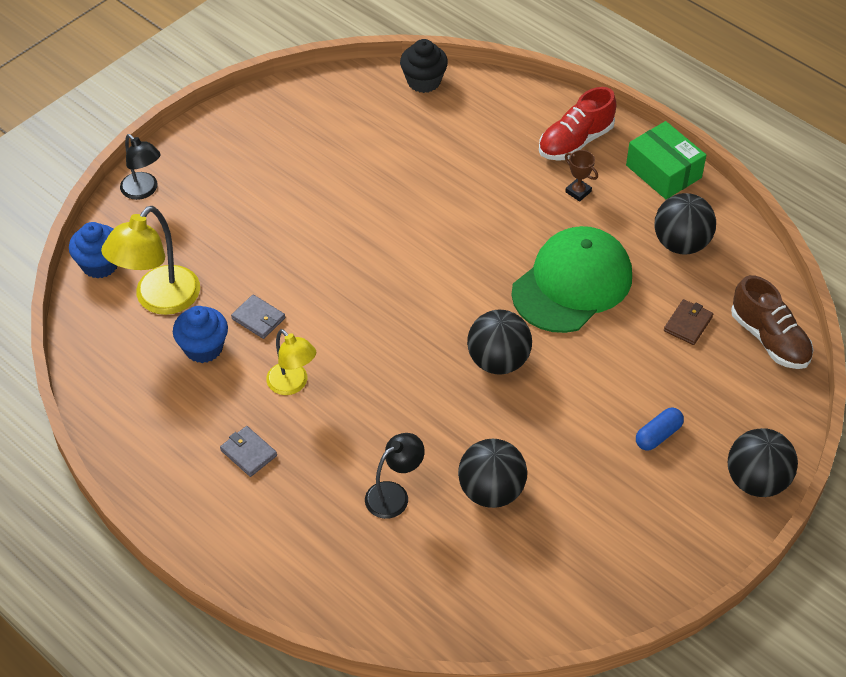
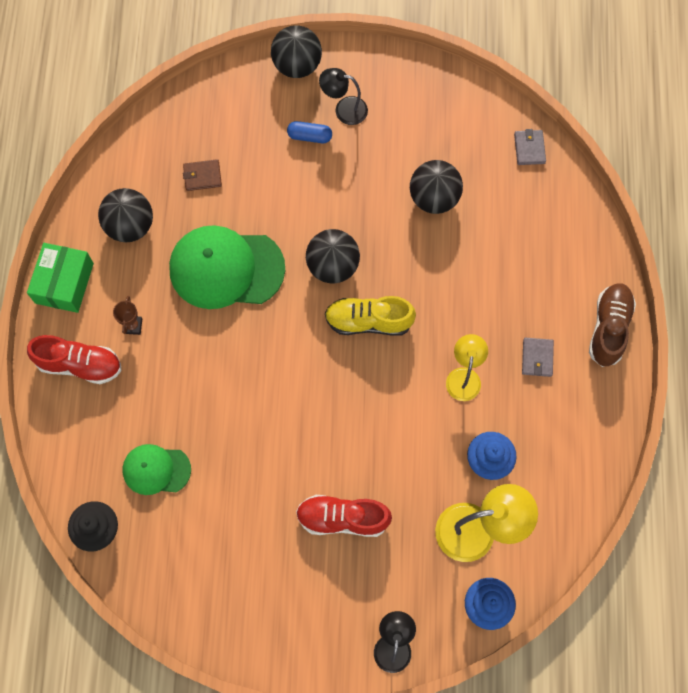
camera: 130 degrees left, 20 degrees up
(258, 318) = (433, 446): grey wallet -> grey wallet (529, 148)
(269, 222) = (342, 518): none -> red shoe
(394, 494) = (486, 249): black lamp -> black lamp (344, 109)
(417, 351) = (368, 321): none -> yellow shoe
(435, 137) = (156, 470): none -> green cap
(769, 339) = (175, 122): brown shoe -> brown shoe (609, 328)

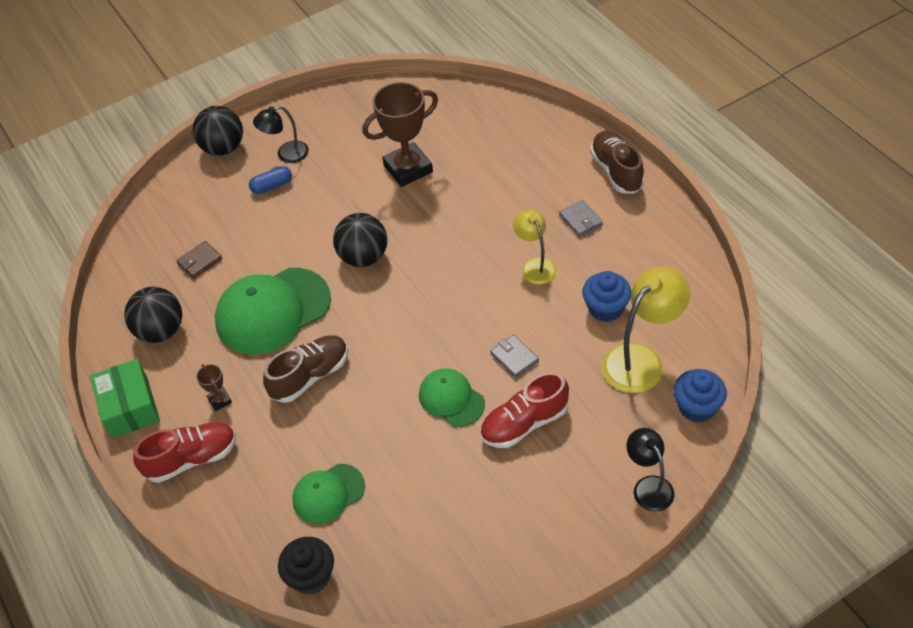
camera: 30 degrees left, 20 degrees down
(213, 353) = (310, 376): none -> brown shoe
(304, 454) = (451, 399): none -> green cap
(368, 321) = (425, 276): yellow shoe -> none
(434, 198) = (408, 169): black ball -> brown trophy
(529, 148) = (455, 100): grey wallet -> grey wallet (514, 358)

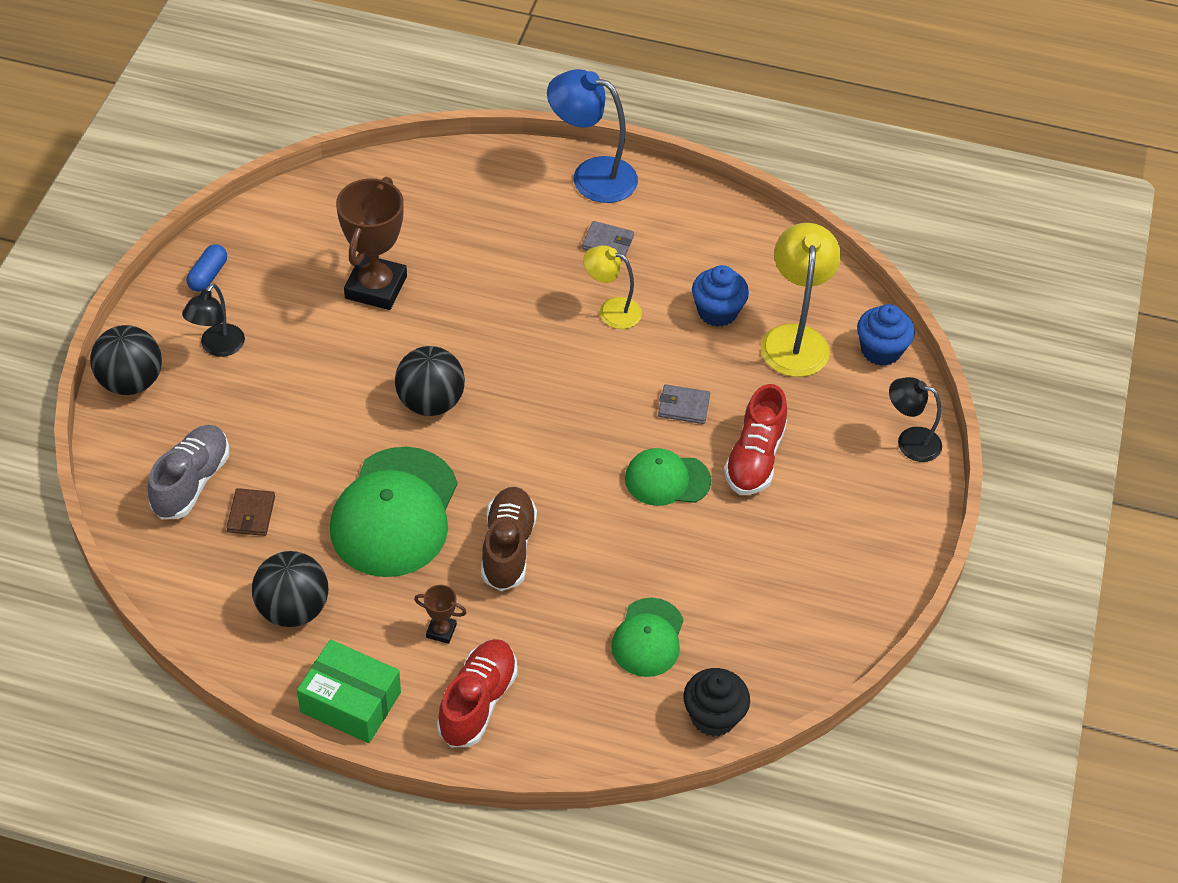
camera: 50 degrees left, 0 degrees up
(191, 223) = (191, 482): none -> grey shoe
(272, 186) = (241, 389): blue capsule -> blue capsule (208, 275)
(616, 171) = (591, 176): brown shoe -> blue lamp

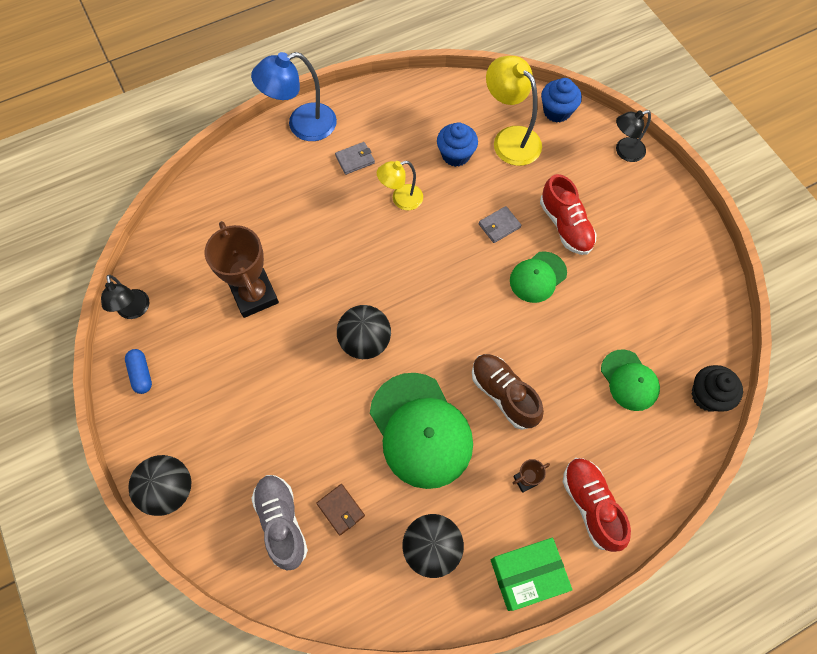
camera: 40 degrees left, 15 degrees up
(217, 347) = (200, 417): black lamp -> black lamp (134, 311)

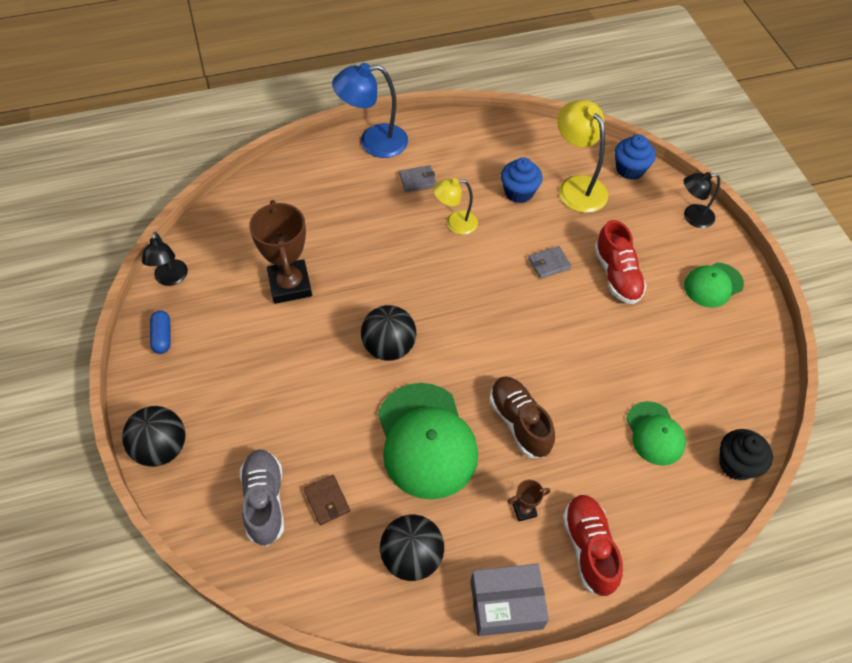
camera: 10 degrees right, 10 degrees down
(527, 575) = (506, 604): green box -> grey box
(538, 277) = (578, 318): green cap -> green cap (713, 285)

